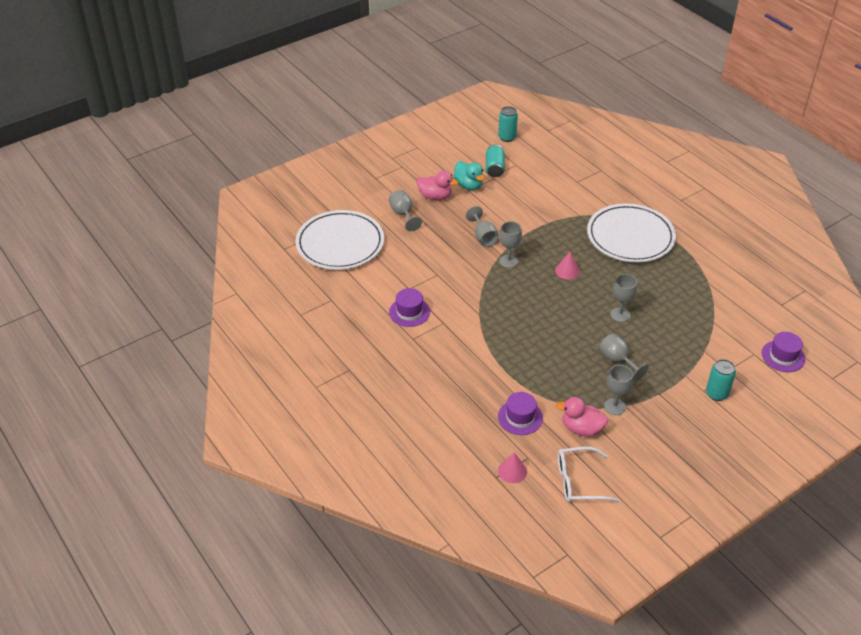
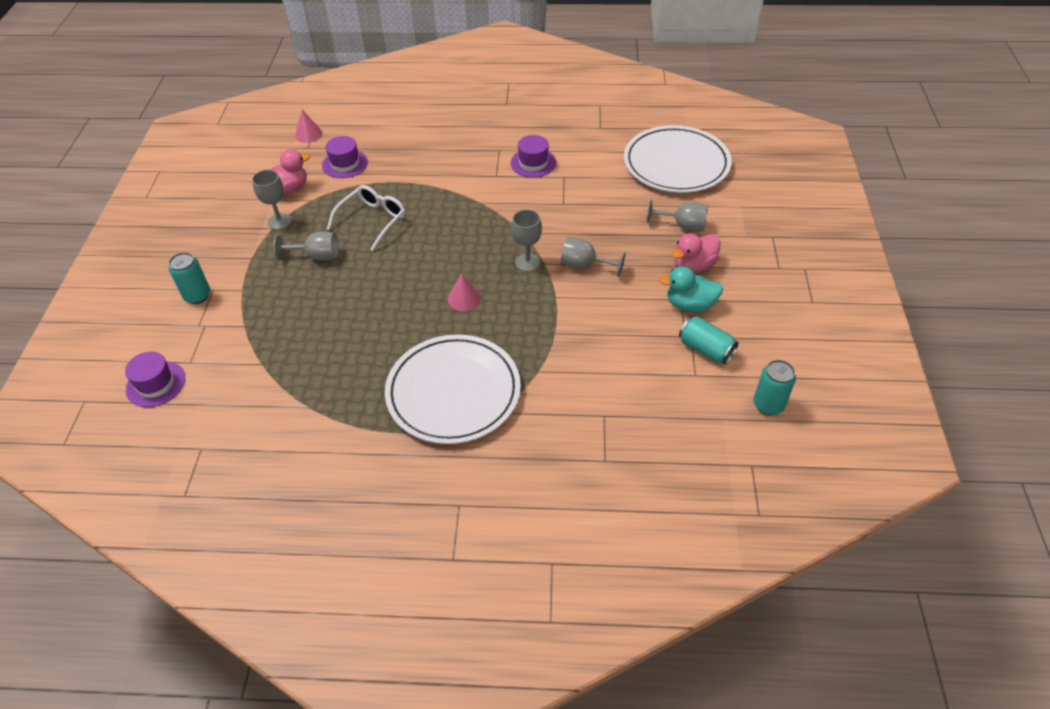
camera: 130 degrees right, 5 degrees up
(579, 481) = (253, 160): white glasses -> white glasses (372, 220)
(620, 315) = (361, 297): grey goblet -> none

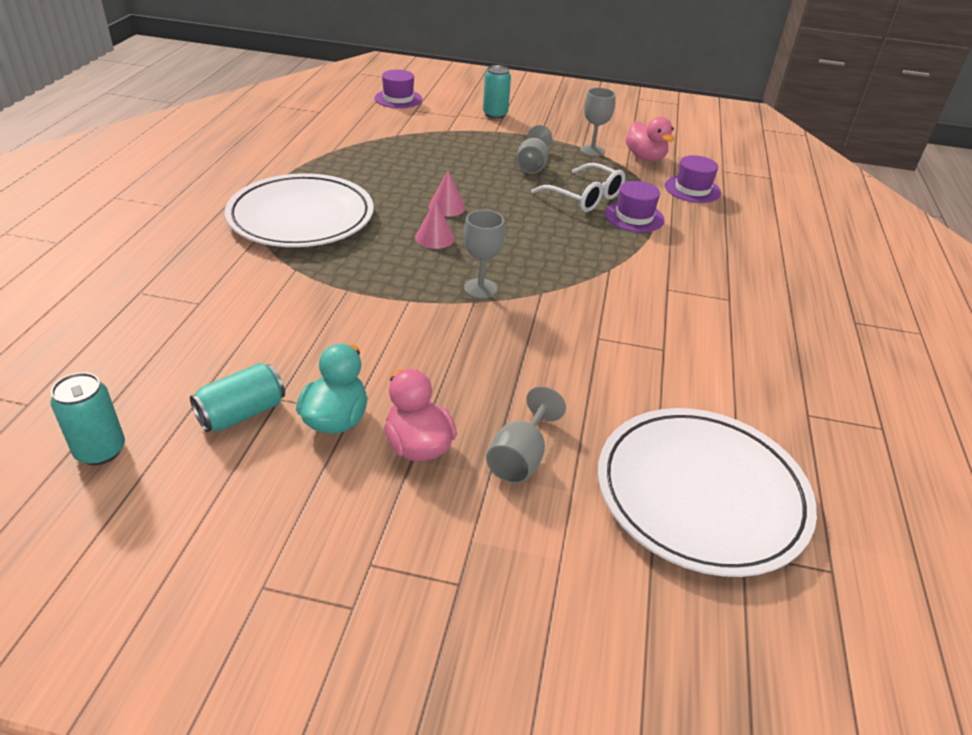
camera: 95 degrees right, 10 degrees down
(308, 134) = (749, 172): pink cone -> pink cone (446, 207)
(533, 163) = (698, 325): purple hat -> purple hat (634, 217)
(584, 265) = (459, 334): grey goblet -> none

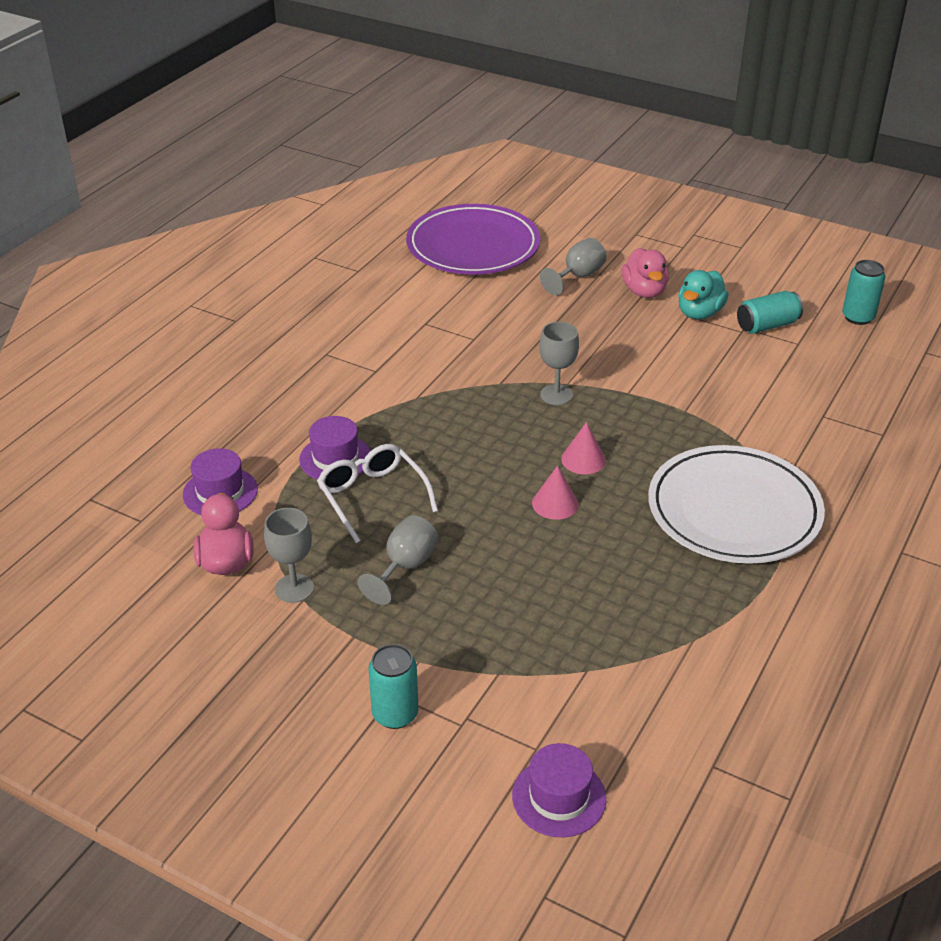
camera: 160 degrees left, 0 degrees up
(701, 493) = (473, 246): white plate -> purple plate

